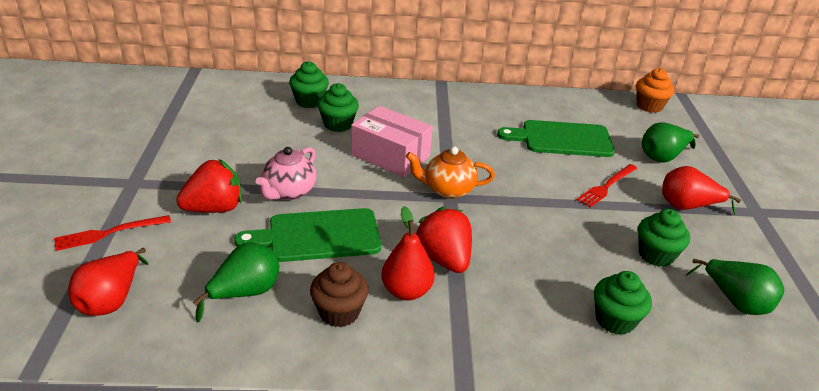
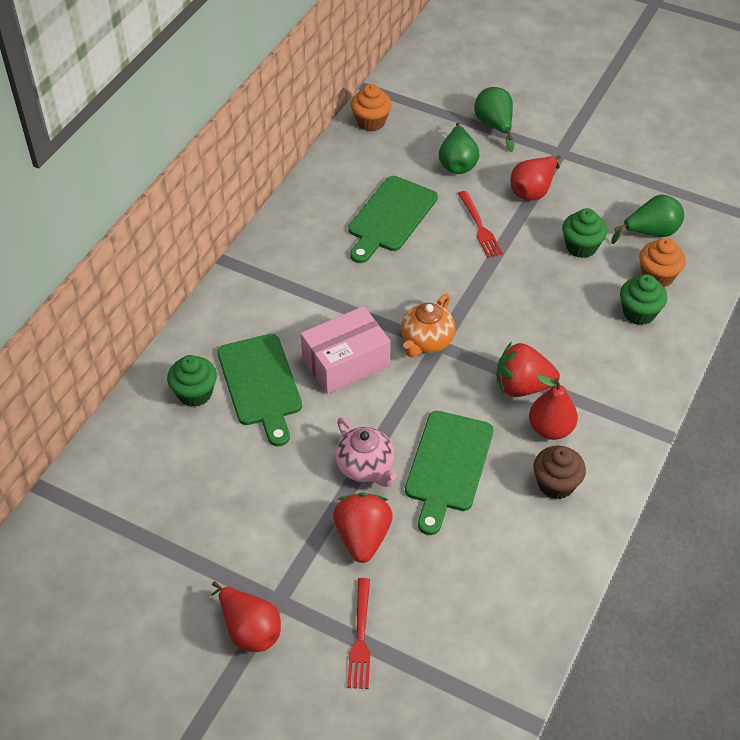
camera: 60 degrees left, 15 degrees up
(111, 300) = (466, 650): red pear -> red pear (249, 630)
(245, 293) = (502, 544): green pear -> green pear (494, 126)
(338, 124) = (260, 384): green cupcake -> green cutting board
(681, 323) = (657, 276): none -> orange cupcake

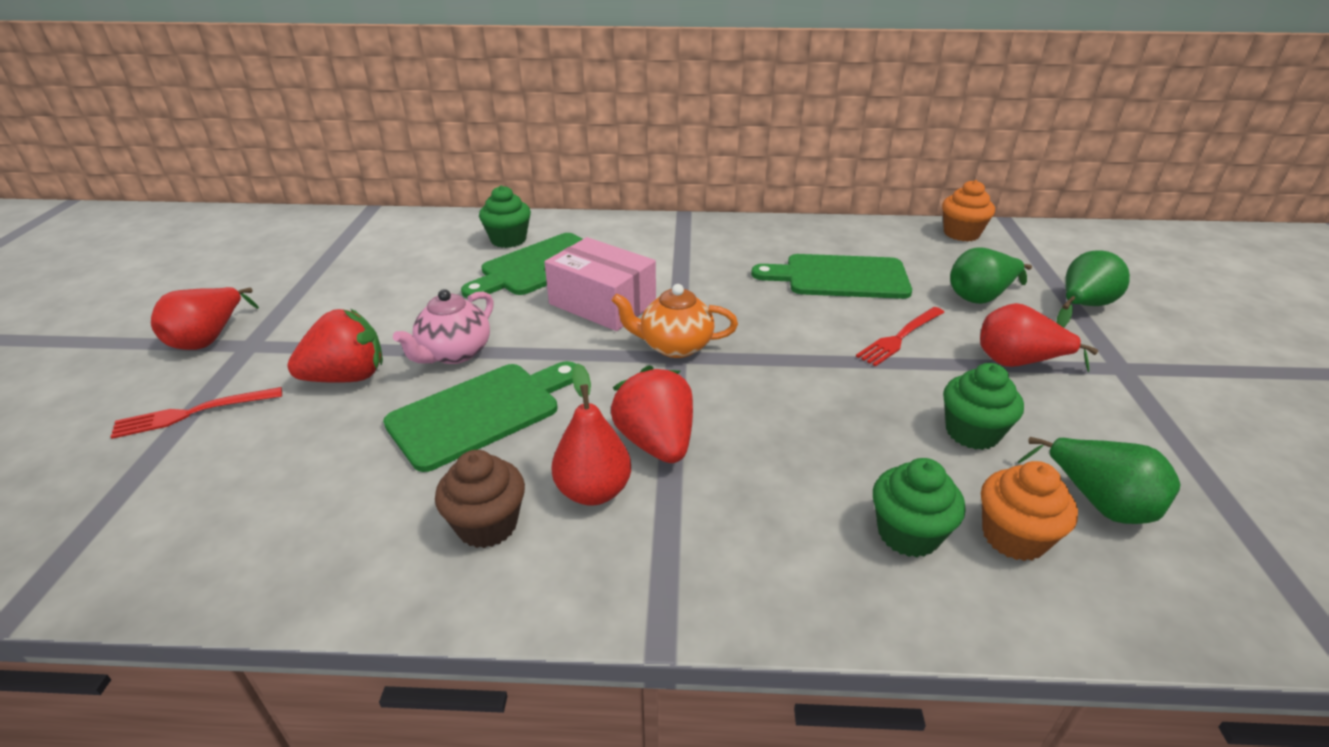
camera: 65 degrees right, 15 degrees down
(447, 466) = (481, 412): green cutting board -> green cutting board turned 150 degrees clockwise

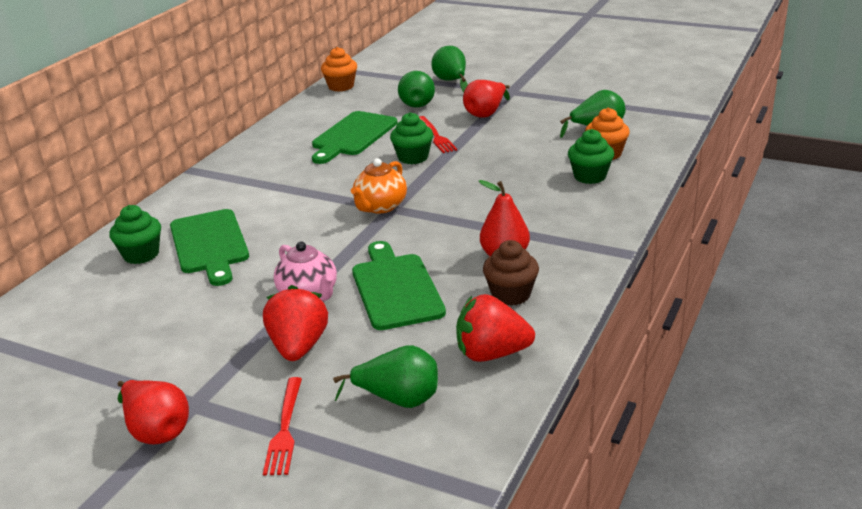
camera: 65 degrees left, 5 degrees down
(233, 482) = (398, 400): none -> green pear
(602, 303) = (298, 225): pink box -> none
(656, 442) = (475, 229): red strawberry -> red strawberry (491, 354)
(972, 432) = (531, 141): green cupcake -> green cupcake (413, 157)

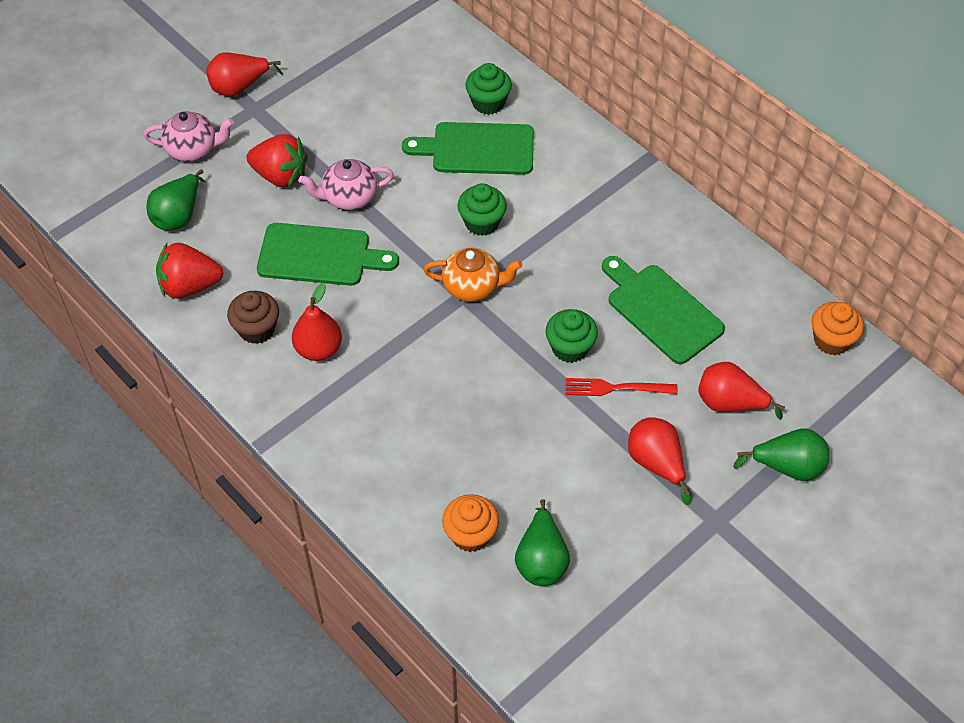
camera: 110 degrees right, 25 degrees up
(285, 429) = (193, 149): red fork -> pink teapot
(380, 207) = (472, 286): orange teapot -> orange teapot turned 135 degrees clockwise
(417, 103) = (729, 403): green pear -> red pear
(491, 354) = (189, 286): red strawberry -> red strawberry turned 120 degrees counterclockwise
(590, 176) = (426, 490): green cupcake -> green cupcake (482, 222)

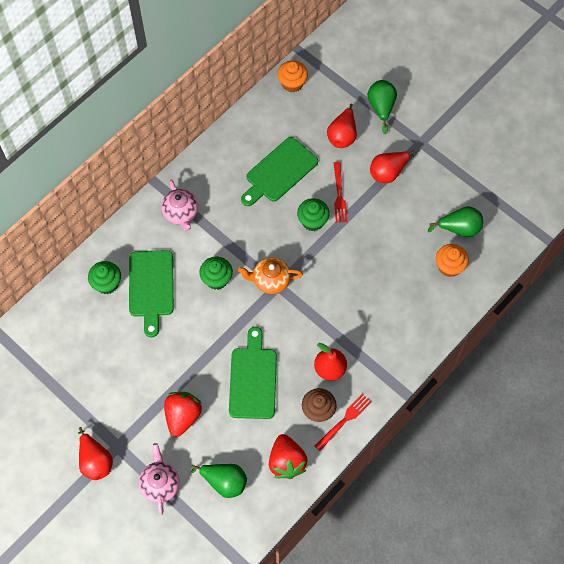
camera: 95 degrees left, 10 degrees up
(235, 360) = (344, 420): none -> red fork
(349, 197) = (200, 367): pink teapot -> pink teapot (181, 213)
(472, 286) = (270, 280): orange teapot -> orange teapot turned 90 degrees counterclockwise

